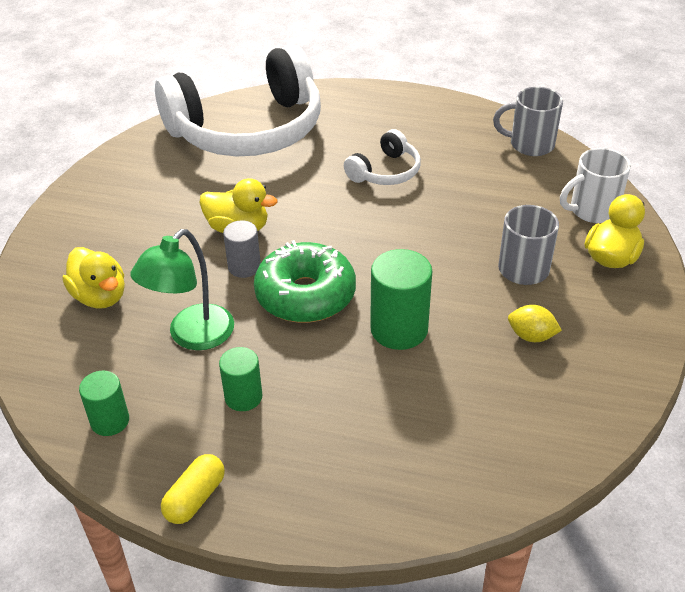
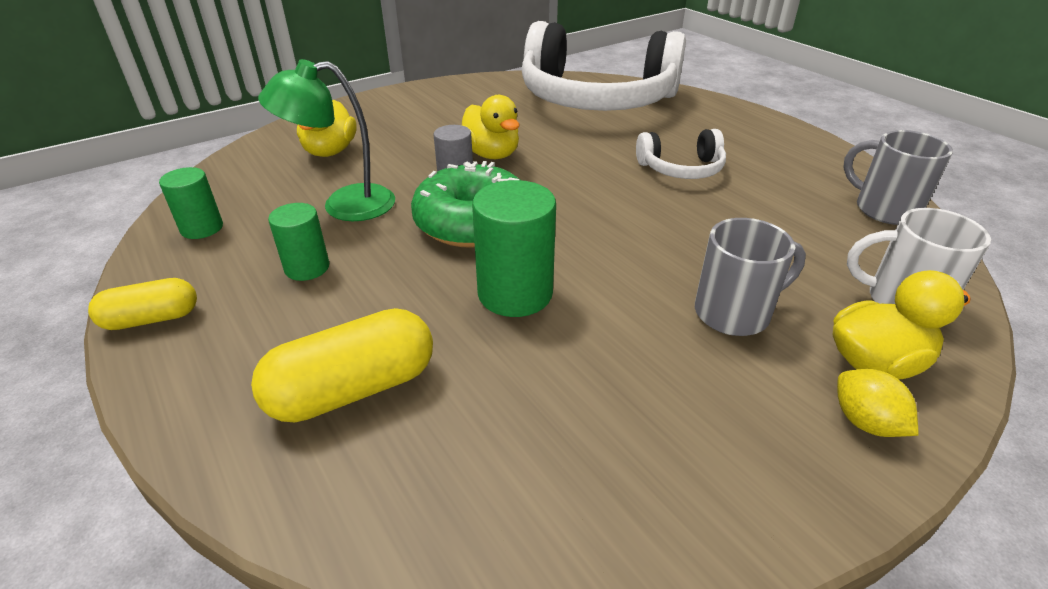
camera: 40 degrees right, 5 degrees down
(390, 444) = (353, 389): none -> yellow capsule
(531, 336) = (654, 384): yellow lemon -> yellow lemon (865, 422)

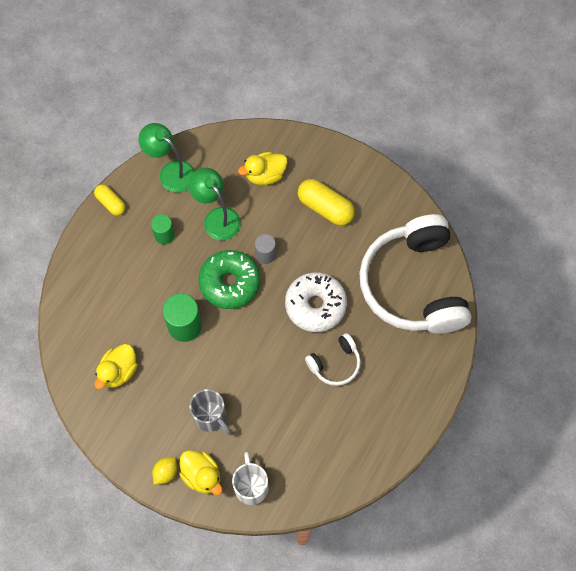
camera: 65 degrees right, 30 degrees up
(202, 228) = (171, 172): green cylinder -> green lamp
(353, 389) = (108, 297): yellow capsule -> yellow capsule (325, 208)
(491, 154) = (303, 258): yellow duck -> yellow duck (119, 371)
(575, 162) = (315, 305): none -> white donut
(681, 169) = (335, 364): white headphones -> white headphones turned 90 degrees counterclockwise
(883, 209) = (338, 477): grey mug -> none

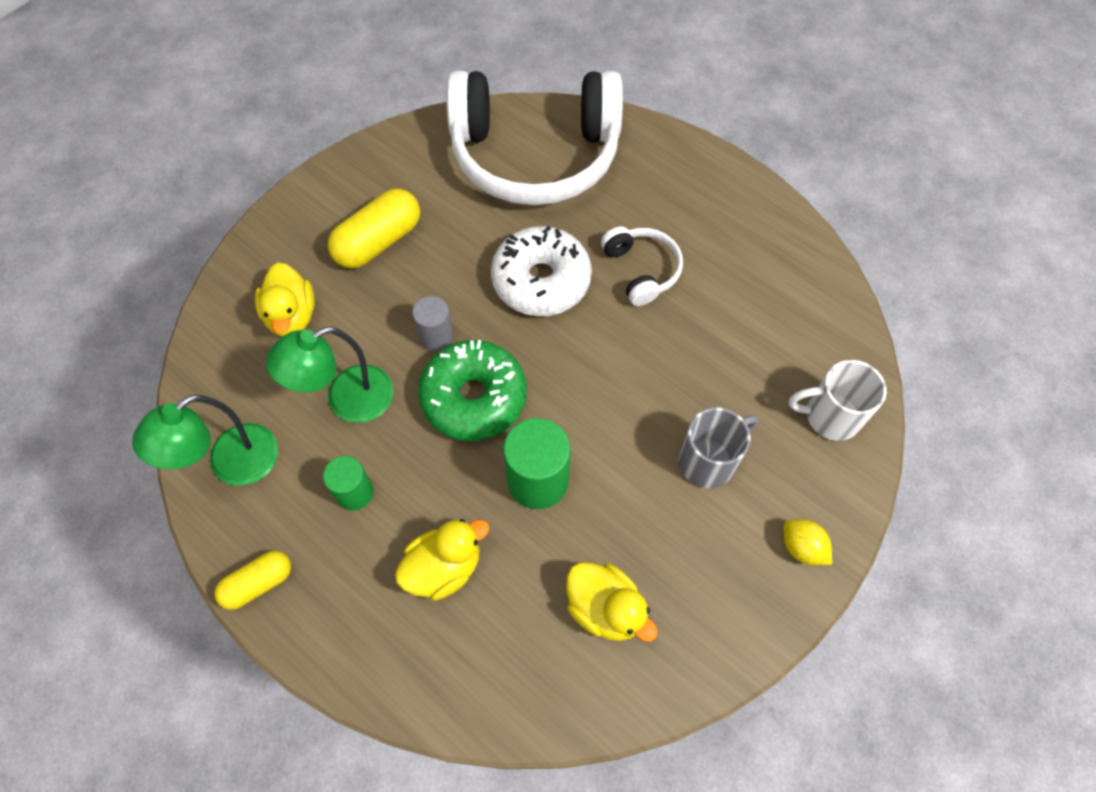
camera: 80 degrees left, 5 degrees down
(202, 475) = (809, 489): yellow duck -> yellow duck (444, 567)

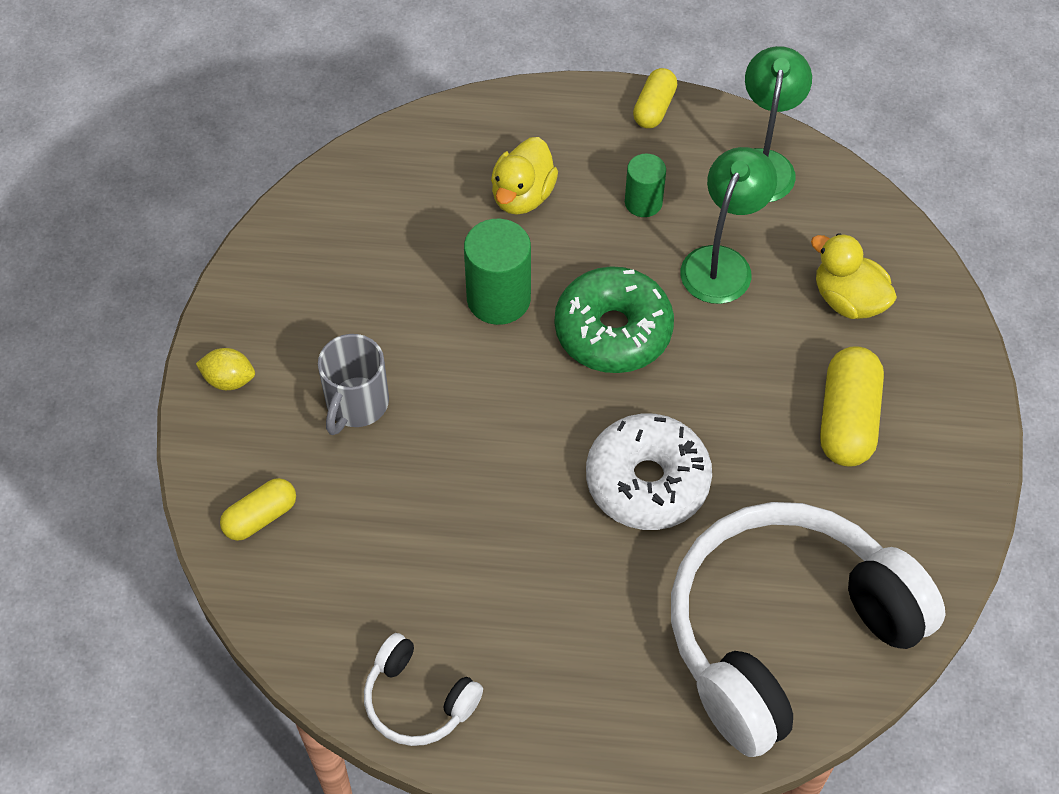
camera: 145 degrees right, 5 degrees down
(436, 337) = (698, 363): grey cylinder -> none
(605, 608) = (371, 242): yellow duck -> none
(641, 270) = (552, 560): white headphones -> white headphones (418, 700)
(830, 416) = (260, 517): white mug -> yellow capsule

